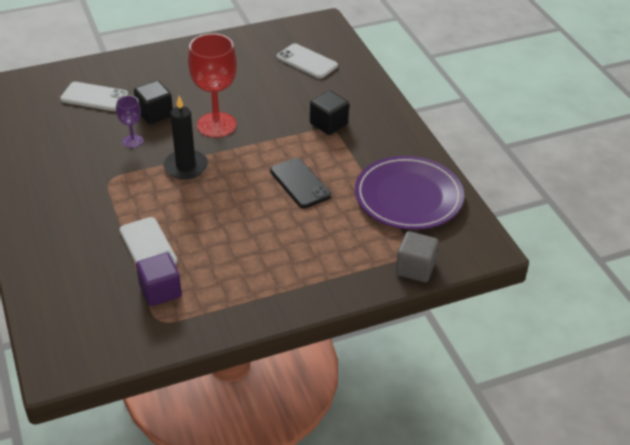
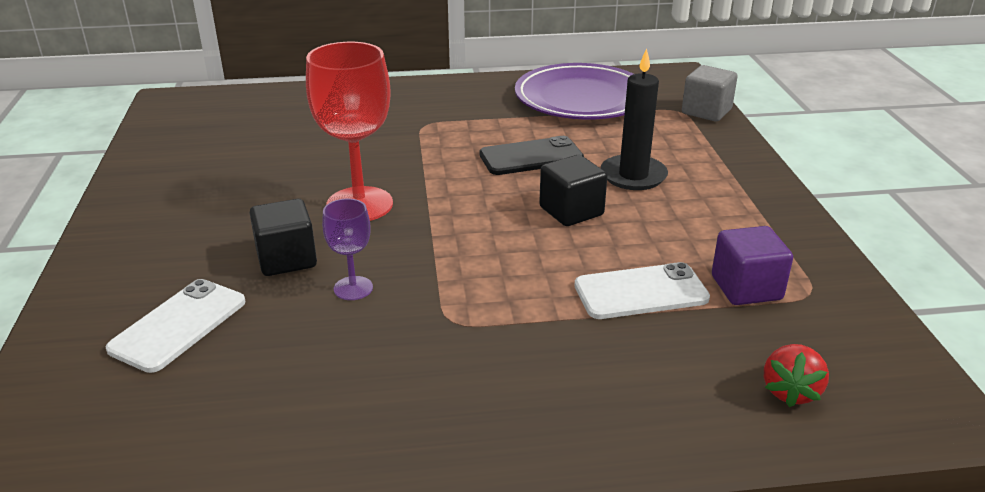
camera: 75 degrees left, 10 degrees down
(66, 308) = (790, 391): none -> red strawberry
(186, 167) = (452, 241): black candle -> black candle (633, 176)
(307, 61) = (255, 121): white phone -> none
(328, 124) = (413, 124): black cube -> black cube (571, 211)

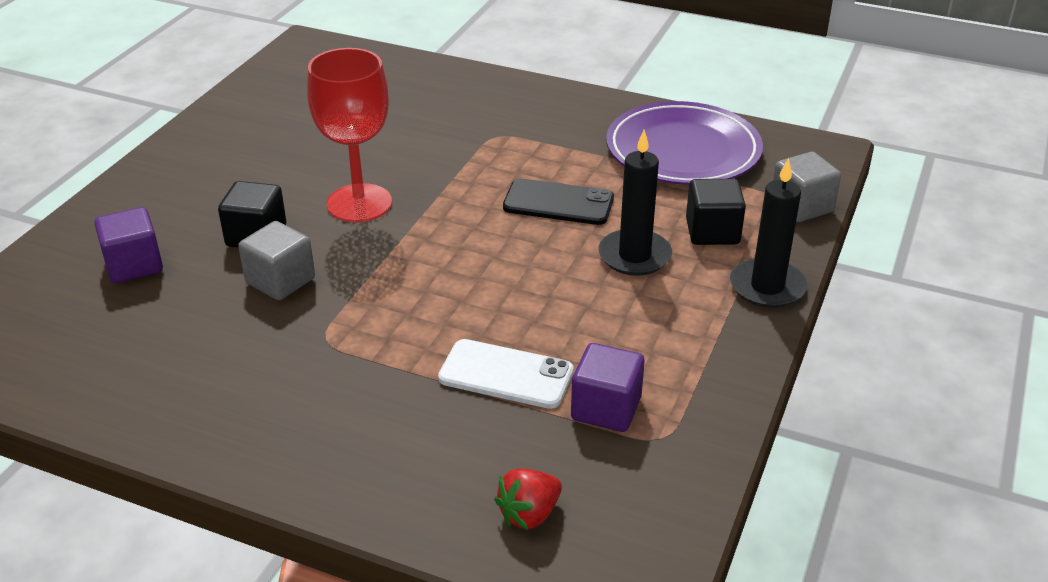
camera: 30 degrees right, 5 degrees up
(179, 325) = (134, 265): white phone -> purple cube
(353, 288) = (280, 281): purple goblet -> grey cube
(571, 211) = (533, 273): black cube -> black cube (712, 232)
(749, 167) = (767, 287): none -> black candle

